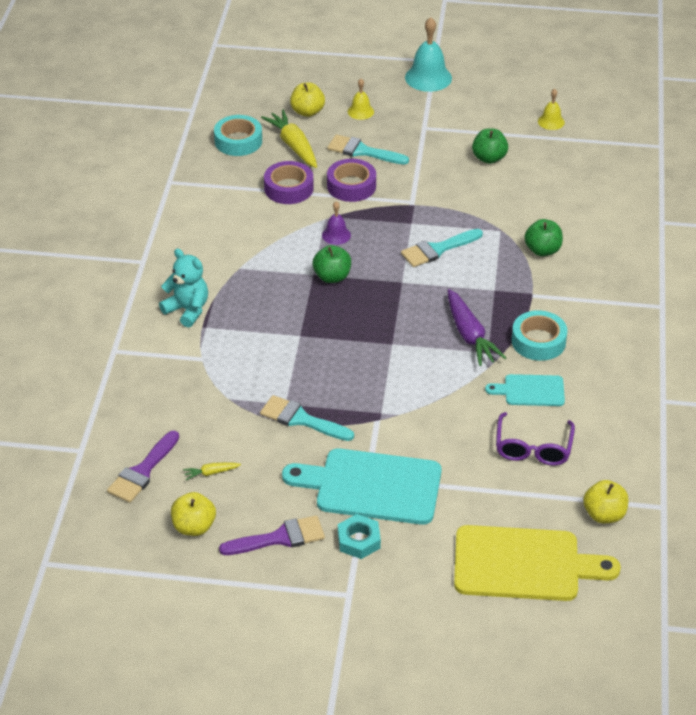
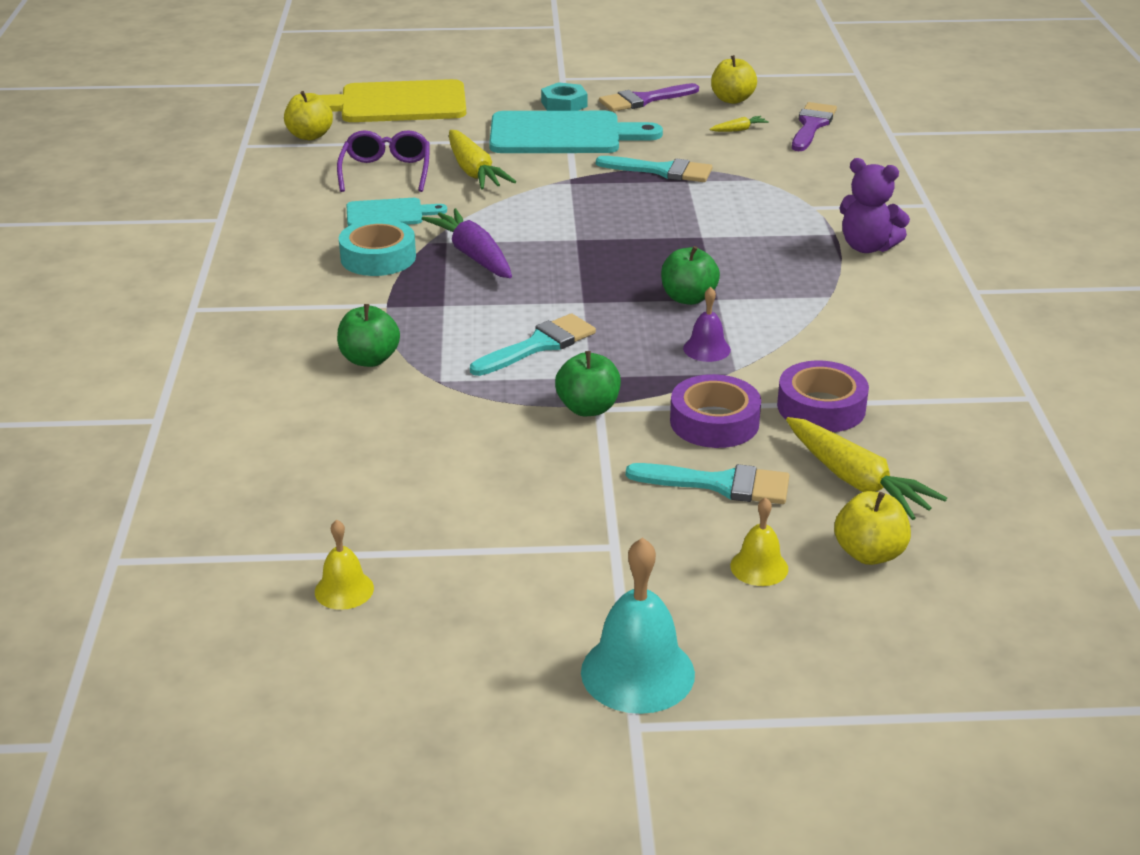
camera: 170 degrees right, 10 degrees down
(187, 310) = (867, 247): turquoise teddy bear -> purple teddy bear
(238, 141) = (965, 478): turquoise tape -> none
(458, 438) = (474, 172): none -> yellow carrot
(489, 158) = (471, 497): green apple -> green apple (588, 408)

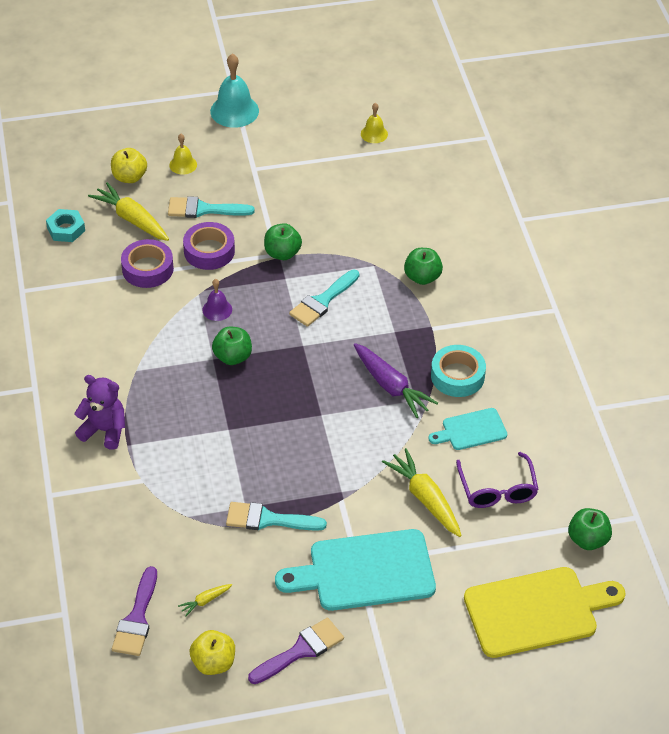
camera: 170 degrees right, 15 degrees up
(310, 136) = (588, 540): yellow apple -> green apple
(564, 104) = (376, 631): turquoise nut -> turquoise nut (66, 229)

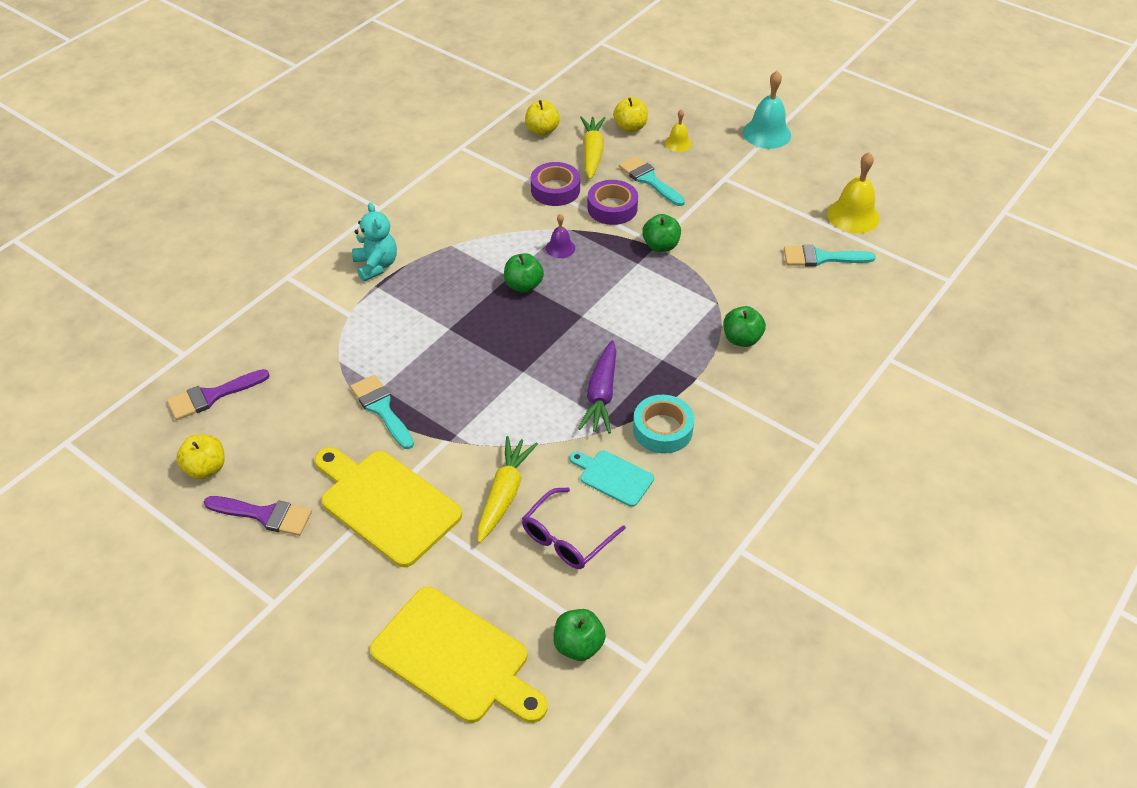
camera: 50 degrees right, 0 degrees up
(66, 229) = (542, 130): turquoise nut -> yellow apple
(104, 430) = (376, 265): purple teddy bear -> turquoise teddy bear
(205, 601) = (264, 424): yellow carrot -> none
(322, 301) = (641, 298): turquoise brush -> turquoise brush (821, 258)
(365, 571) = (386, 504): turquoise cutting board -> yellow cutting board
(374, 134) = (853, 216): yellow bell -> yellow bell, size x1.81

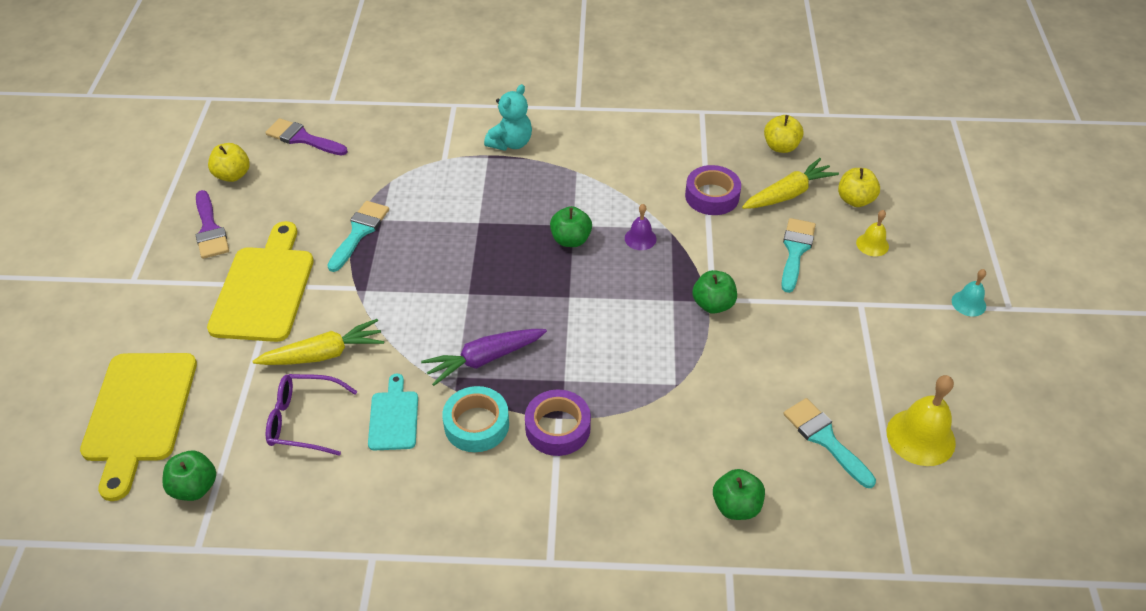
camera: 55 degrees right, 0 degrees up
(612, 208) = (728, 245): purple tape -> purple tape (557, 428)
(741, 339) = (644, 428): green apple -> green apple (736, 506)
(766, 133) = (968, 303): turquoise bell -> turquoise bell, size x0.55

